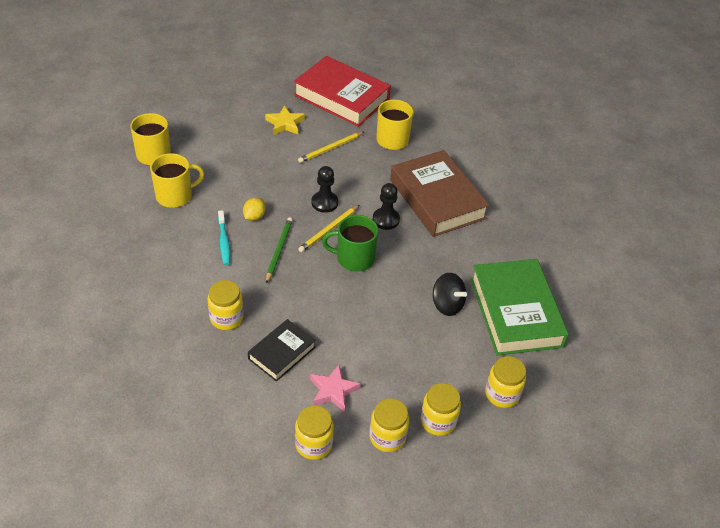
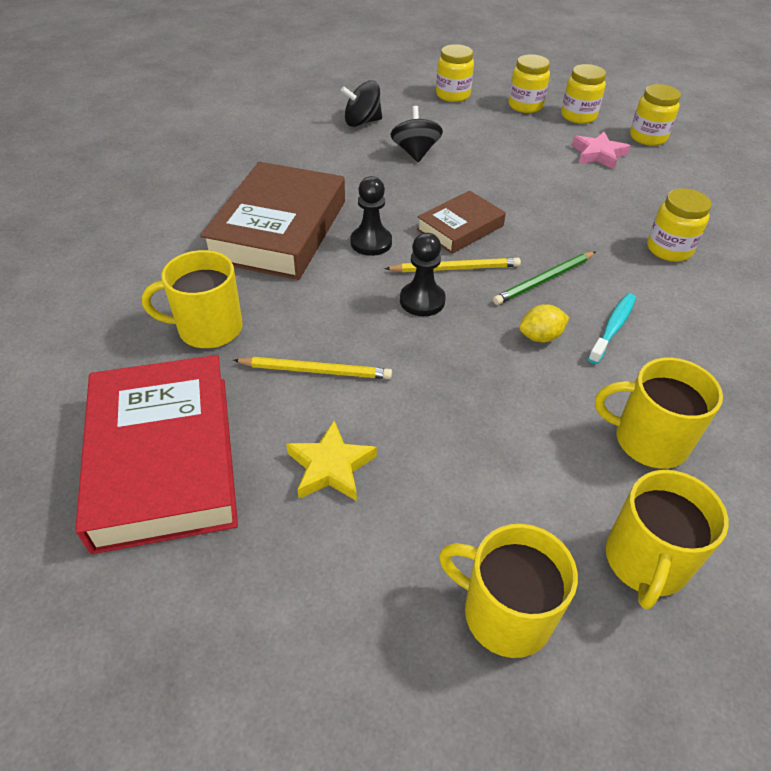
camera: 135 degrees left, 0 degrees up
(190, 118) = (504, 613): none -> yellow mug
(282, 353) = (626, 196): black book -> none
(354, 258) = (460, 228): green mug -> brown book
(515, 312) = (362, 122): green book -> black spinning top

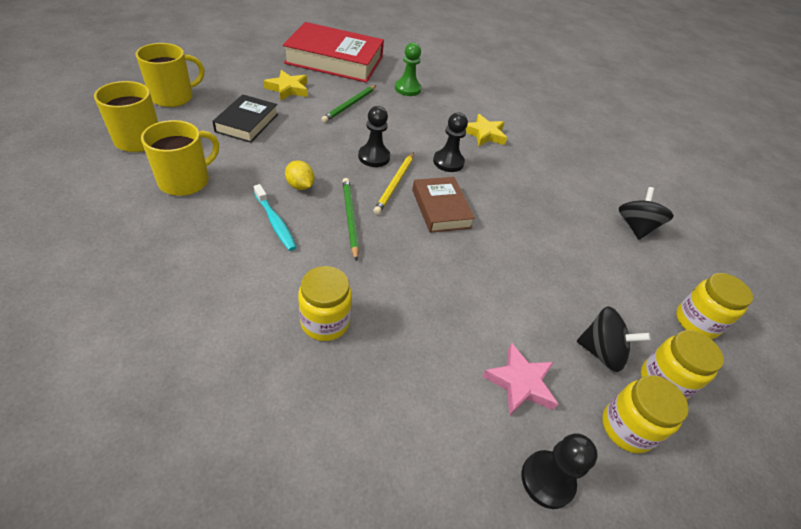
camera: 110 degrees right, 0 degrees up
(208, 328) = (407, 89): yellow mug -> green pawn
(279, 230) = (484, 134): brown book -> yellow star
(315, 370) = (350, 105): yellow pencil -> green pencil
(415, 152) = (568, 236): black spinning top -> black spinning top (601, 352)
(475, 458) = (247, 123): none -> black book
(540, 337) = (300, 186): yellow lemon -> yellow lemon turned 45 degrees counterclockwise
(648, 137) = (547, 480): yellow jar -> black pawn

